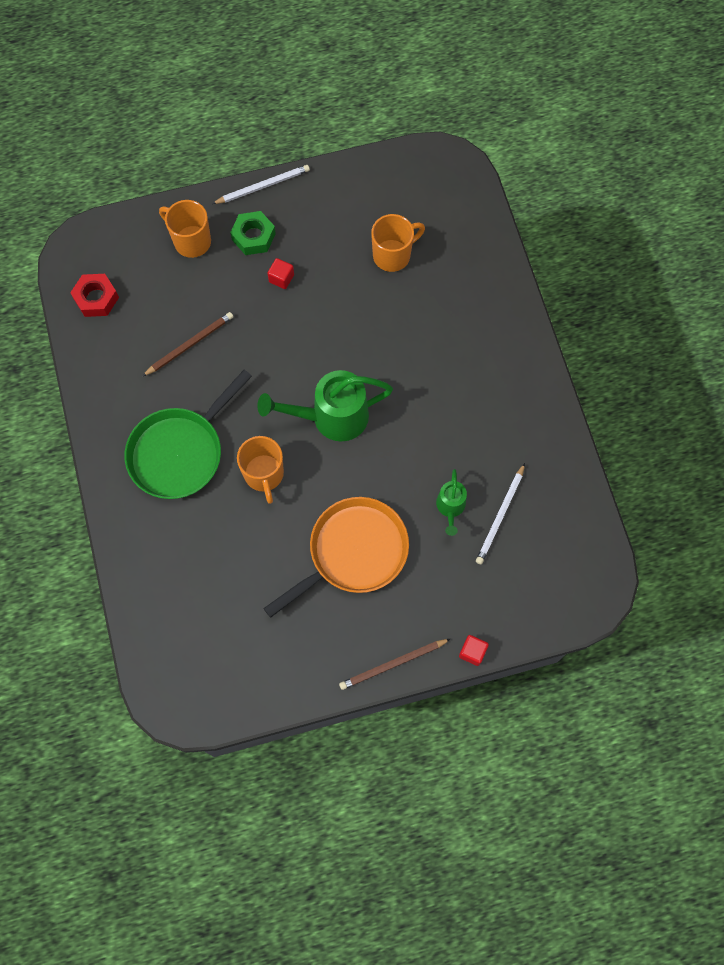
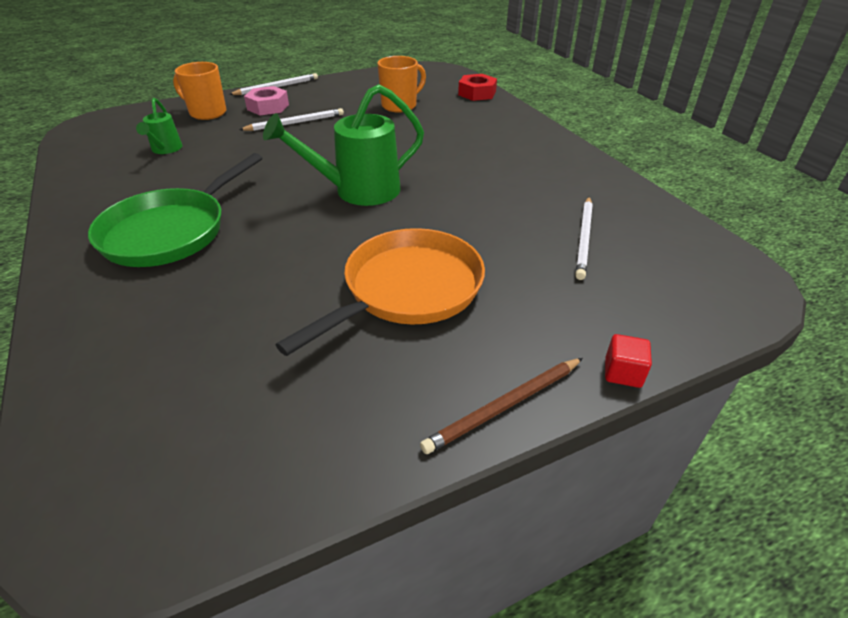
camera: 10 degrees left, 30 degrees down
(96, 298) = (99, 146): red nut -> red nut (477, 93)
(190, 344) = (196, 162): brown pencil -> none
(253, 237) = (268, 107): green nut -> pink nut
(264, 475) = (279, 238): orange mug -> none
(281, 278) = (295, 123): red cube -> white pencil
(450, 508) = (520, 239): green watering can -> green watering can (165, 150)

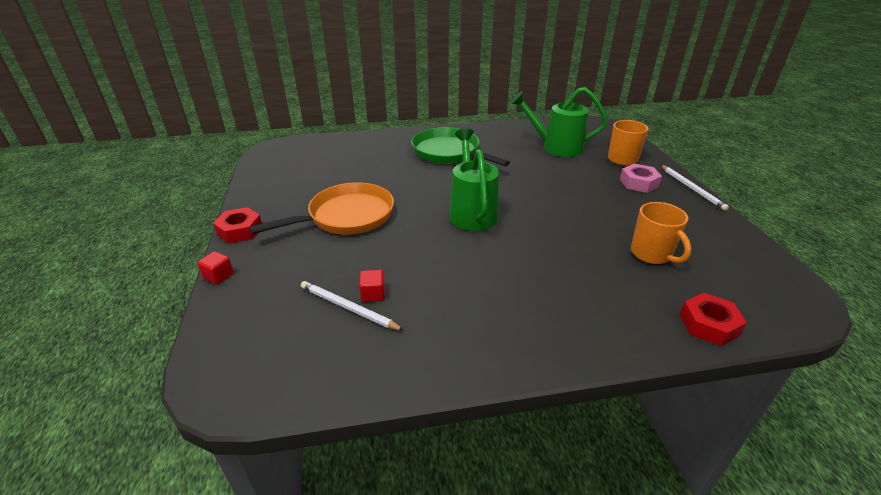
camera: 105 degrees right, 5 degrees down
(165, 150) = (556, 147): green watering can -> green watering can, size x1.90
(295, 123) = (603, 194): white pencil -> none
(407, 290) = (346, 216): orange pan -> orange pan turned 90 degrees counterclockwise
(504, 406) = (240, 230): brown pencil -> red nut
(552, 228) = (373, 294): none -> red cube

